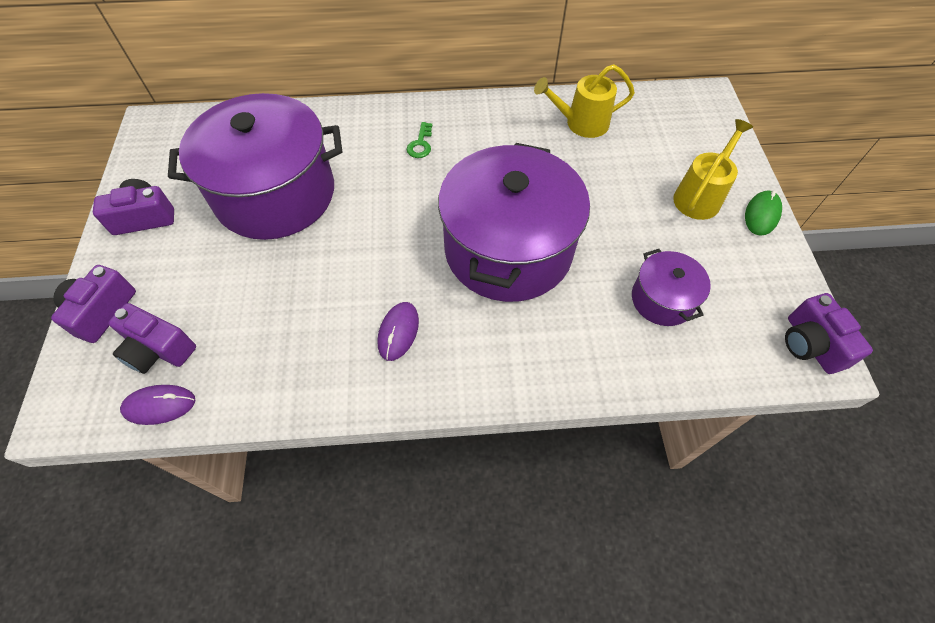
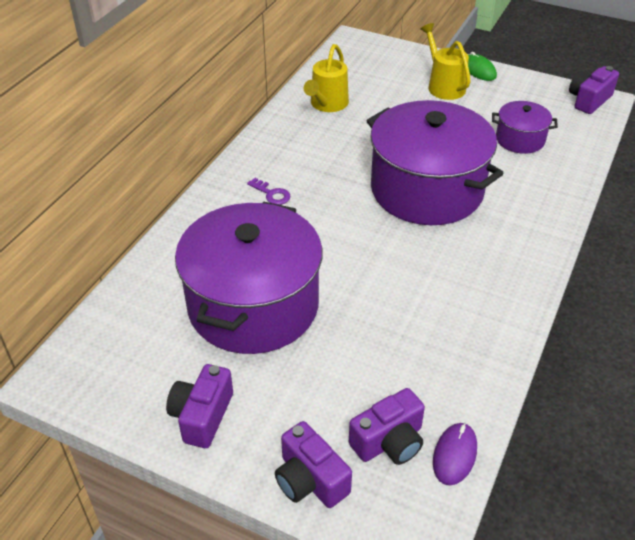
camera: 60 degrees left, 15 degrees down
(398, 332) = (468, 276): purple mouse -> none
(420, 144) = (271, 194): green key -> purple key
(810, 344) = (589, 100): purple camera -> purple camera turned 120 degrees clockwise

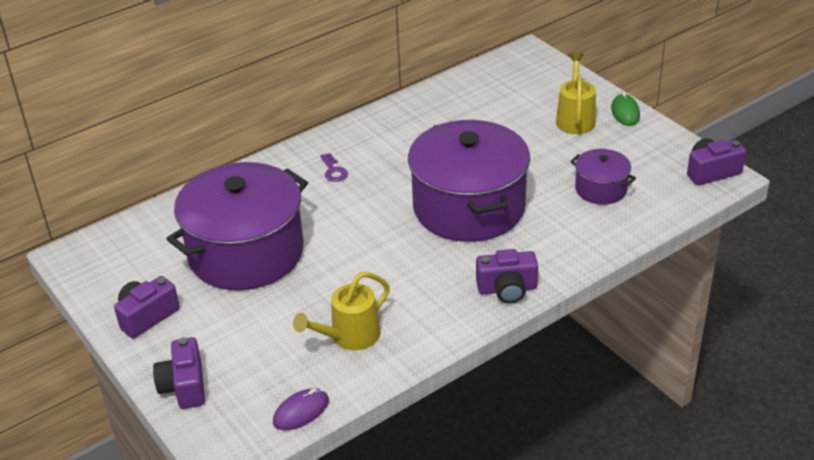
camera: 30 degrees right, 5 degrees down
(327, 105) = (448, 107): yellow watering can -> yellow watering can (349, 337)
(389, 442) = (261, 384): purple camera -> purple camera (507, 289)

